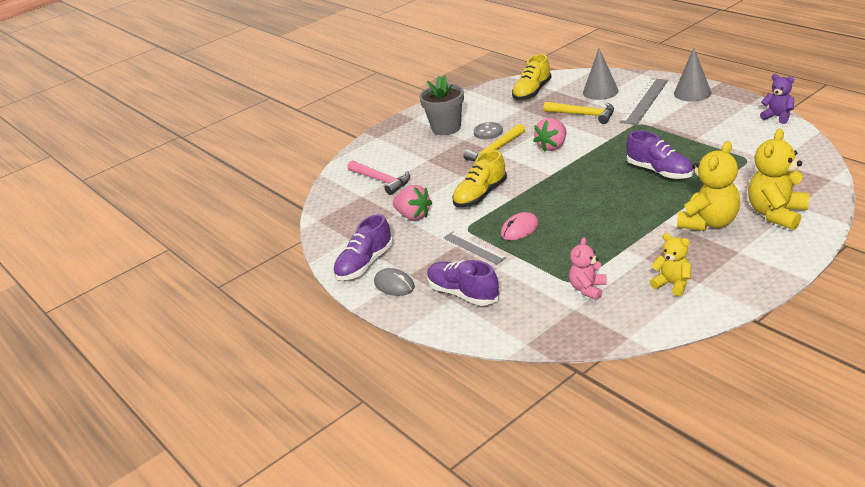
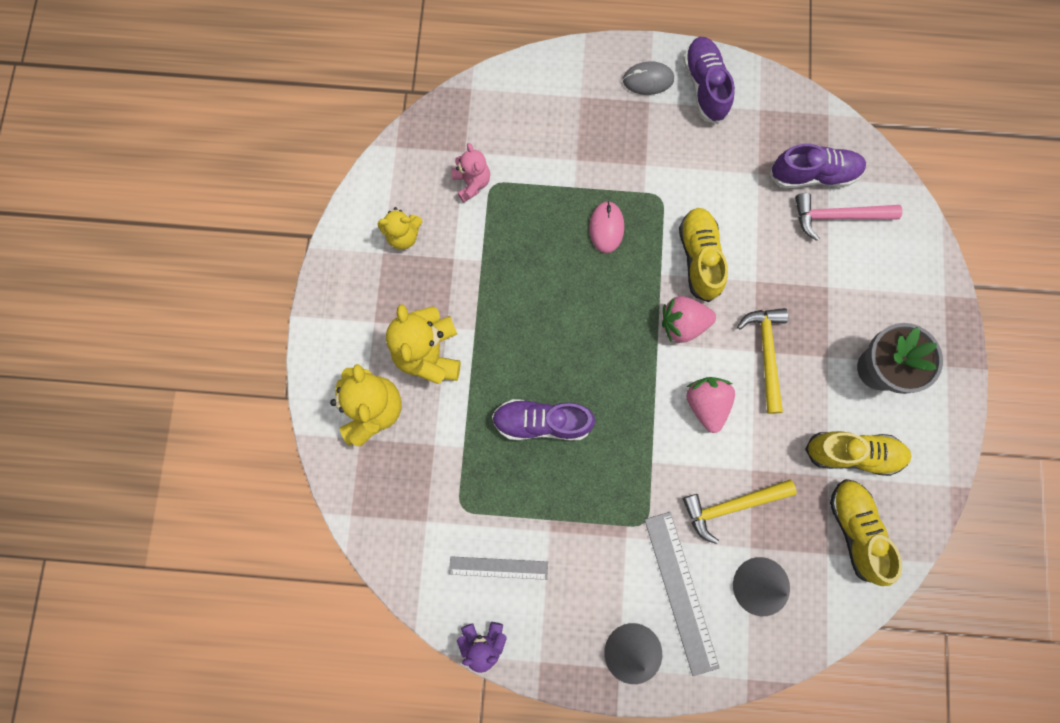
camera: 130 degrees right, 45 degrees up
(413, 216) = (734, 181): pink strawberry -> pink strawberry (682, 324)
(463, 294) = (575, 109): purple shoe -> purple shoe (813, 174)
(474, 248) = (625, 173): grey ruler -> grey ruler (498, 568)
(488, 132) = (815, 390): grey button -> none
(499, 110) = (852, 453): none -> yellow shoe

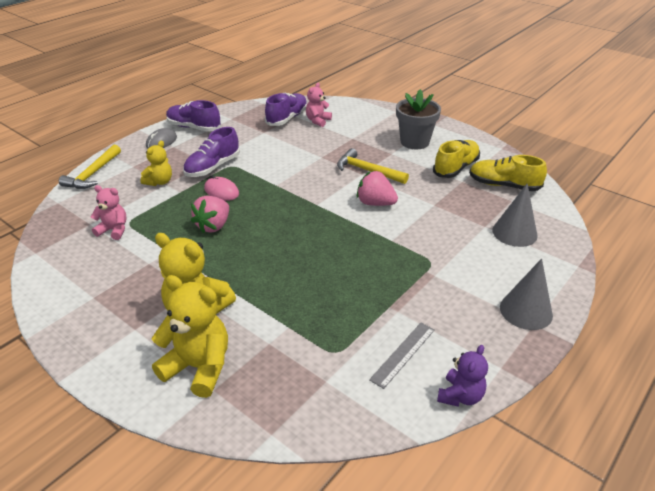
camera: 55 degrees left, 40 degrees down
(403, 235) = (98, 279): yellow teddy bear -> yellow teddy bear (159, 182)
(542, 422) = (313, 276): purple shoe -> purple shoe (212, 167)
(681, 592) = (494, 267): grey ruler -> none
(682, 324) = (315, 190): pink strawberry -> pink strawberry (213, 226)
(699, 258) = (284, 168): yellow shoe -> none
(731, 505) = (450, 221): yellow hammer -> yellow hammer (93, 174)
(837, 216) = (318, 121): pink hammer -> pink teddy bear

